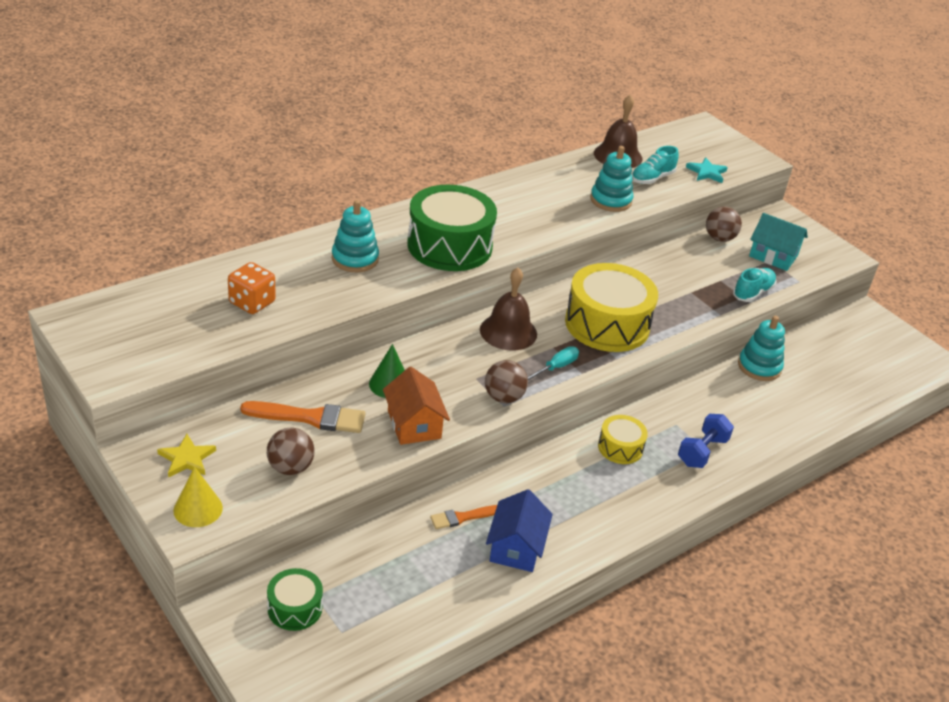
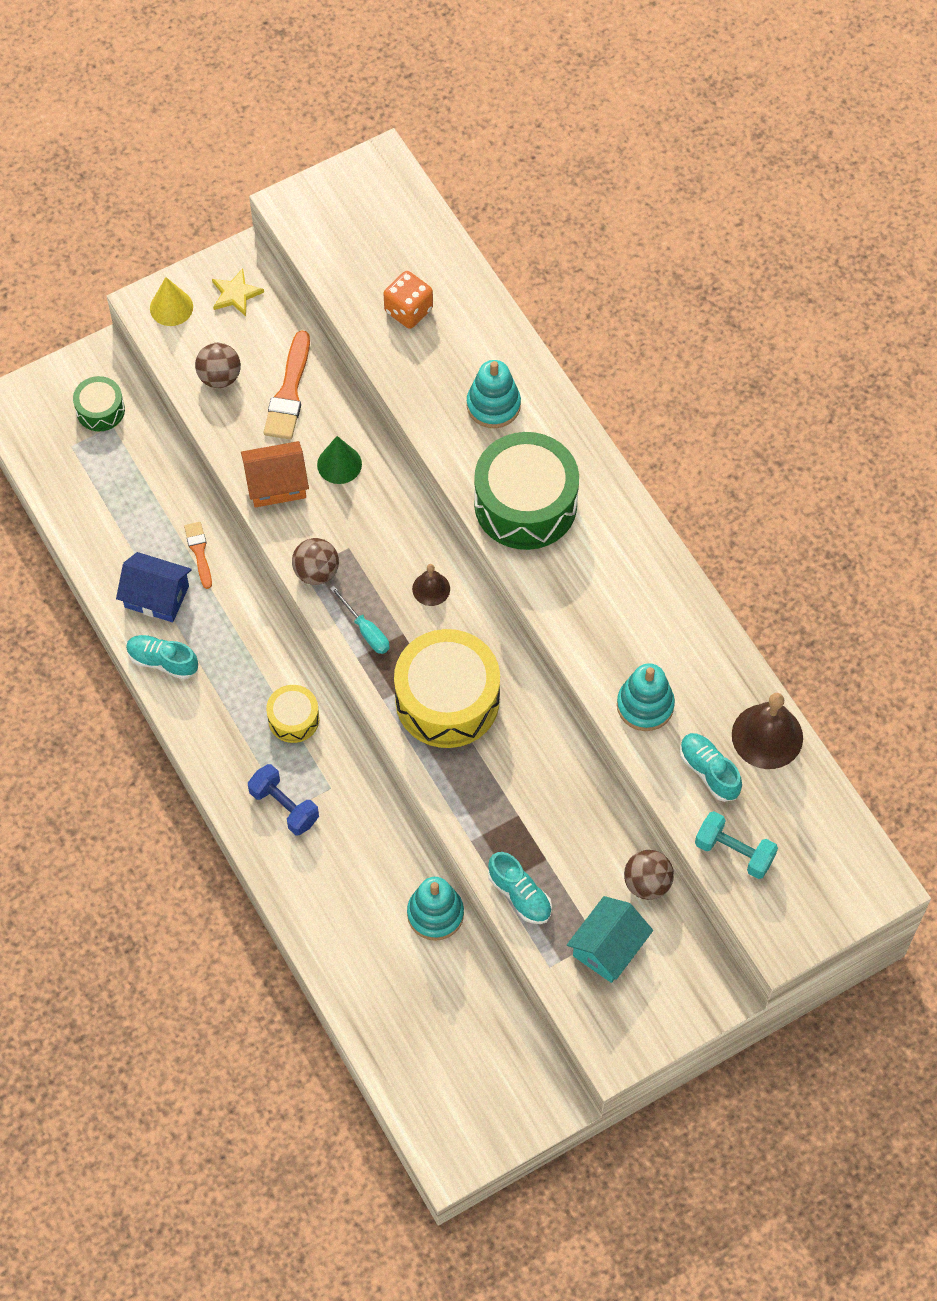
camera: 100 degrees right, 25 degrees up
(508, 331) = (431, 589): brown bell -> brown bell, size x0.56
(585, 539) = (163, 661): none -> turquoise shoe
(707, 172) = (734, 852): turquoise star -> turquoise dumbbell

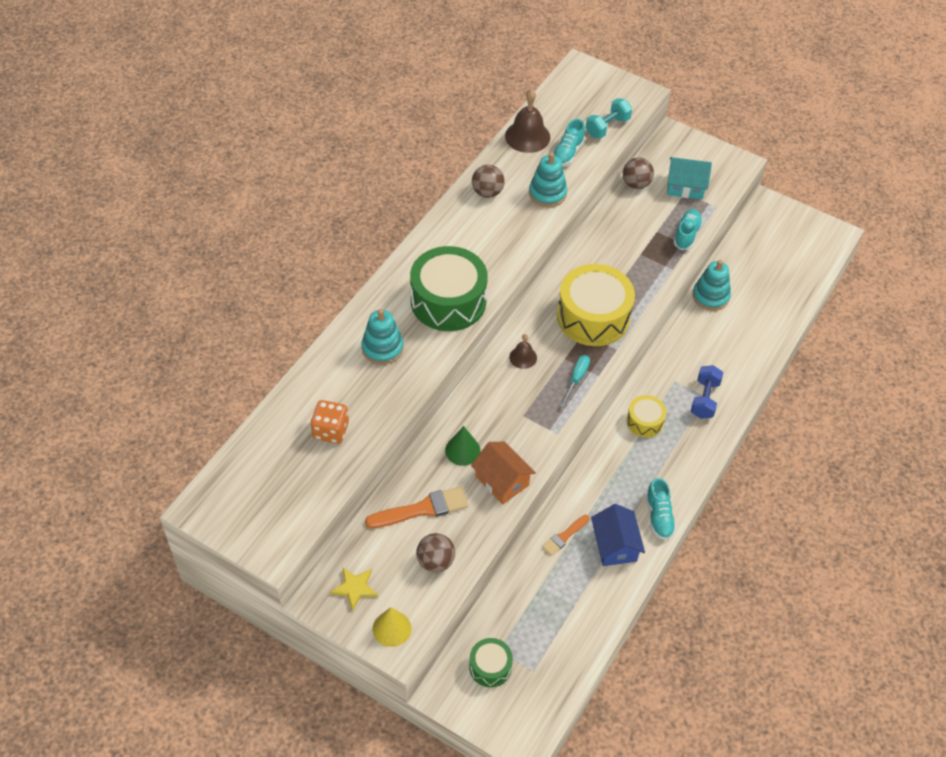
camera: 120 degrees left, 10 degrees down
(316, 572) = (553, 425): brown ball -> brown ball (487, 192)
(734, 852) = (607, 127): turquoise dumbbell -> turquoise dumbbell turned 45 degrees clockwise

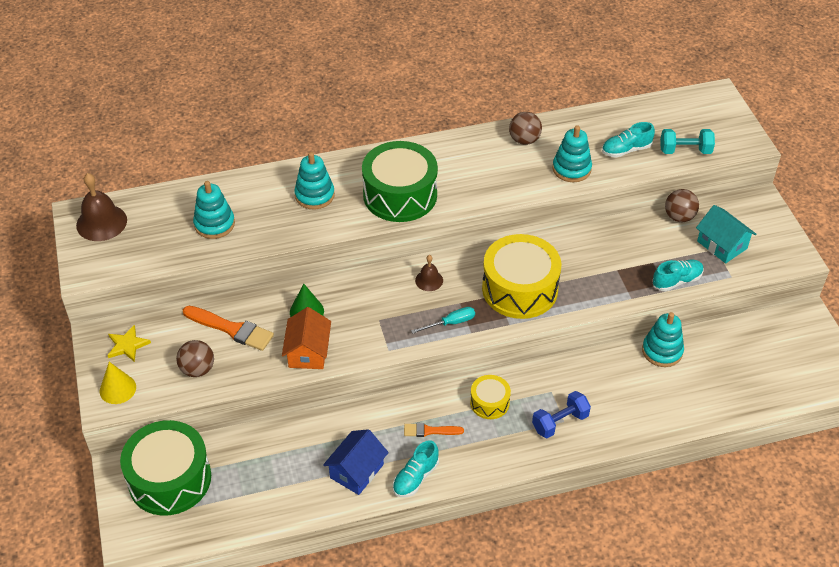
camera: 45 degrees right, 5 degrees down
(331, 431) = (214, 224): orange dice -> turquoise stacking toy
(490, 667) = (170, 479): green drum -> green drum, size x1.99
(527, 136) = (607, 120): brown bell -> brown bell (101, 222)
(564, 536) = (327, 435): orange brush -> orange brush (430, 431)

